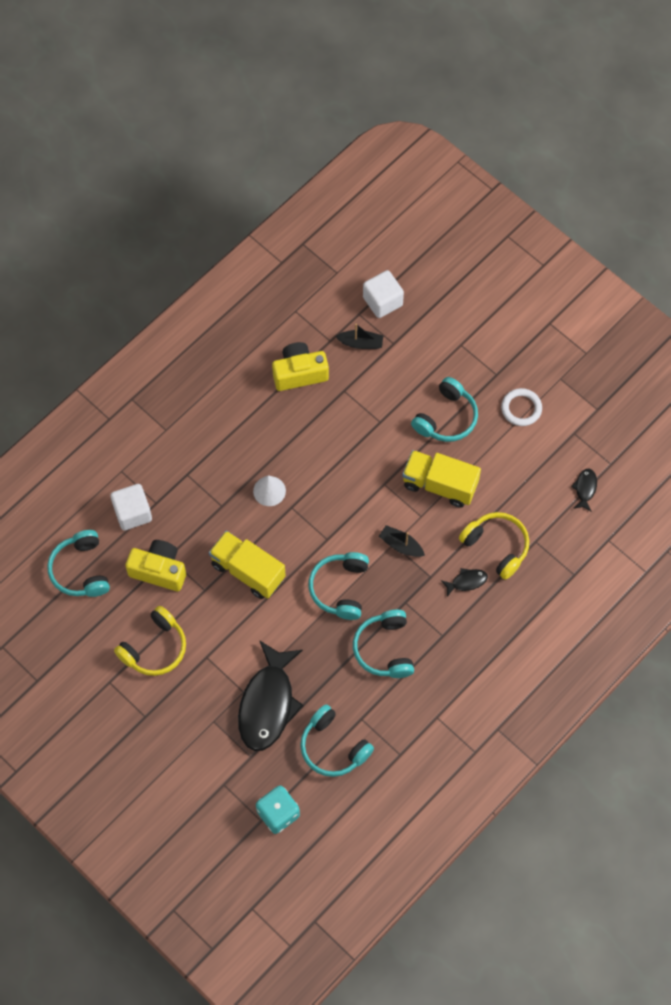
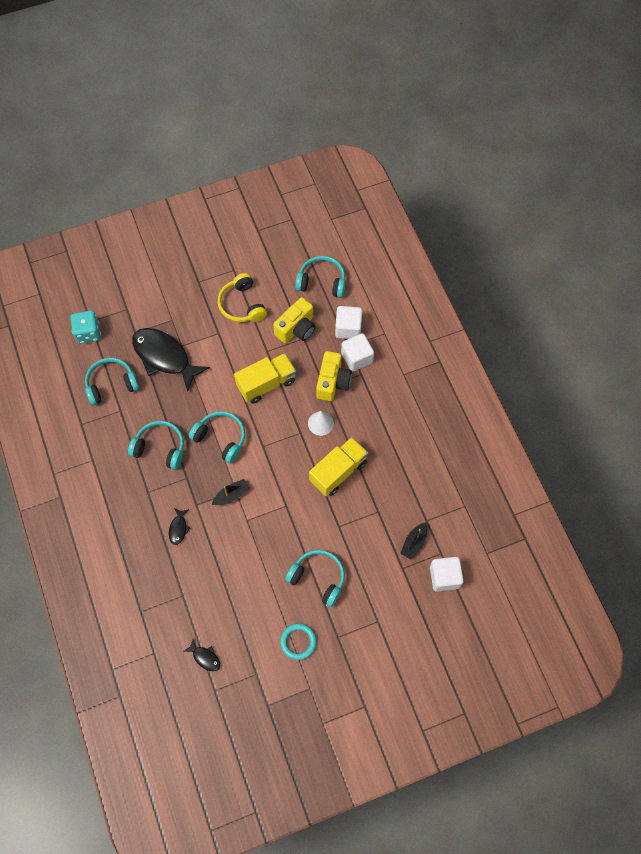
camera: 115 degrees right, 0 degrees up
(168, 487) = (357, 358): none -> white cube
(299, 373) = (408, 485): yellow camera -> yellow camera (332, 382)
(439, 485) = (265, 546): yellow truck -> yellow truck (338, 471)
(446, 418) = (318, 578): turquoise headphones -> turquoise headphones turned 150 degrees clockwise
(496, 546) = (194, 564): yellow headphones -> none
(521, 408) = (298, 642): white ring -> turquoise ring

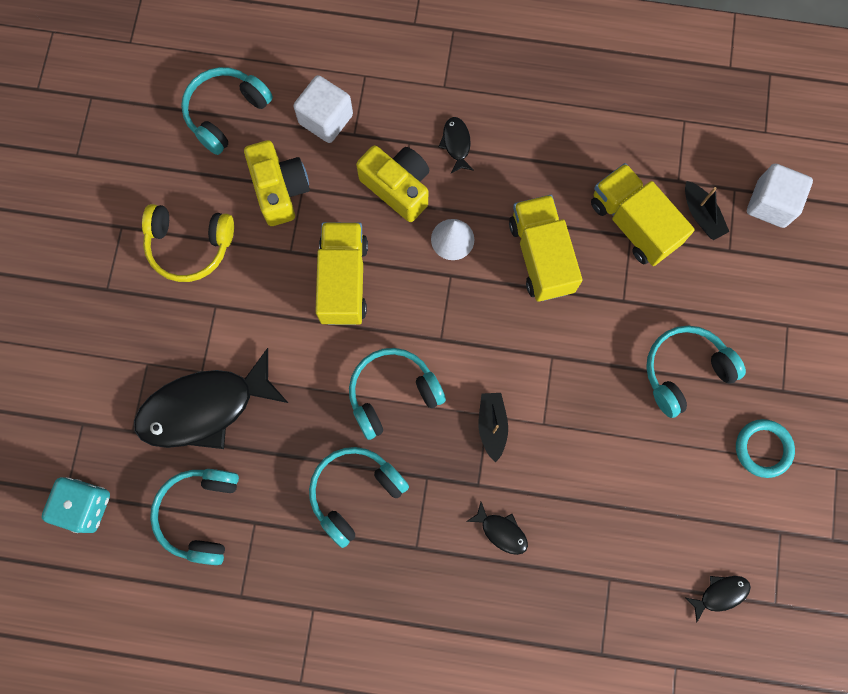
camera: 60 degrees left, 10 degrees up
(357, 358) = (380, 134): white cube -> none
(375, 397) = (456, 144): none -> black fish
(386, 509) = (633, 223): none -> yellow truck

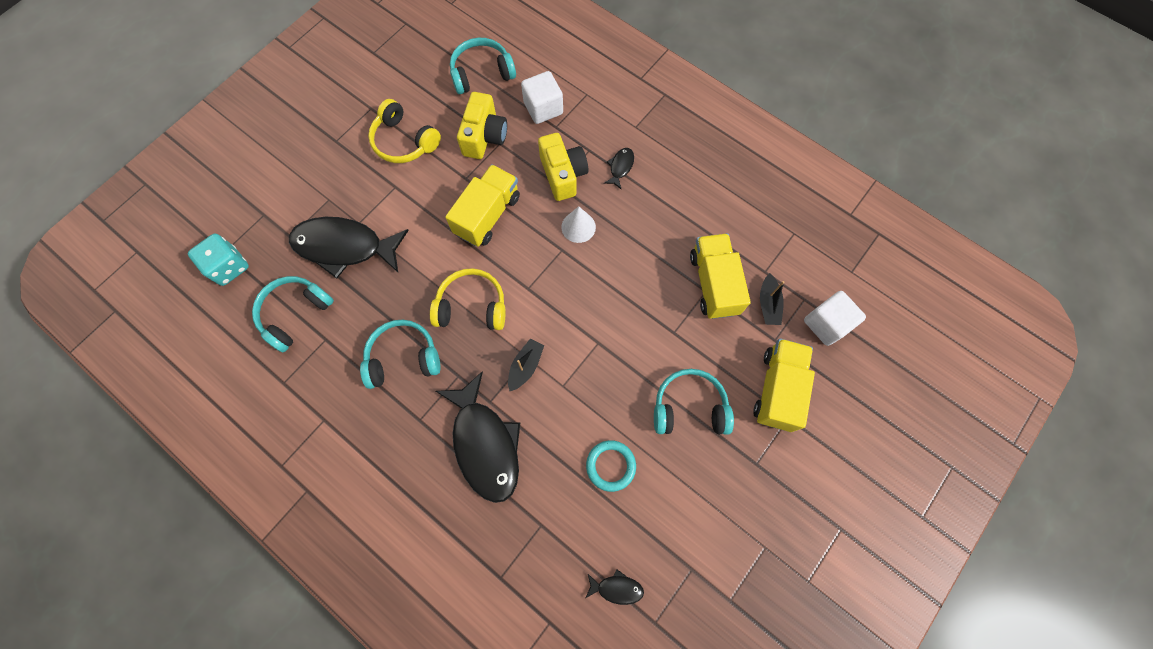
camera: 30 degrees right, 5 degrees down
(392, 393) = (472, 306): turquoise headphones -> yellow headphones
(501, 531) = (485, 444): black fish -> black fish, size x2.37
(541, 256) = (633, 270): yellow truck -> yellow truck (777, 389)
(763, 448) = (715, 498): turquoise ring -> turquoise ring (610, 466)

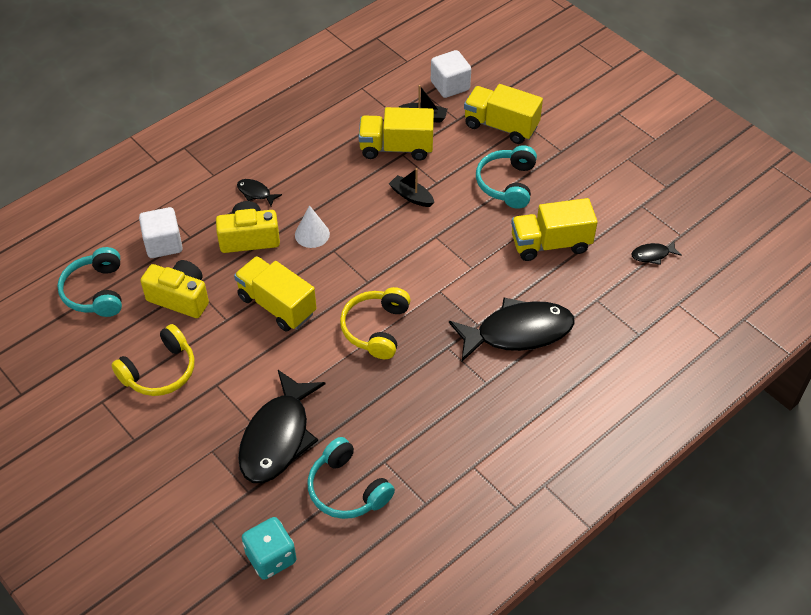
camera: 80 degrees left, 20 degrees down
(403, 357) = (419, 391): turquoise headphones -> none
(525, 366) = (448, 293): black boat -> black boat (411, 196)
(610, 466) = (550, 244): turquoise ring -> yellow truck
(616, 588) = (652, 255): black fish -> black fish turned 120 degrees counterclockwise

